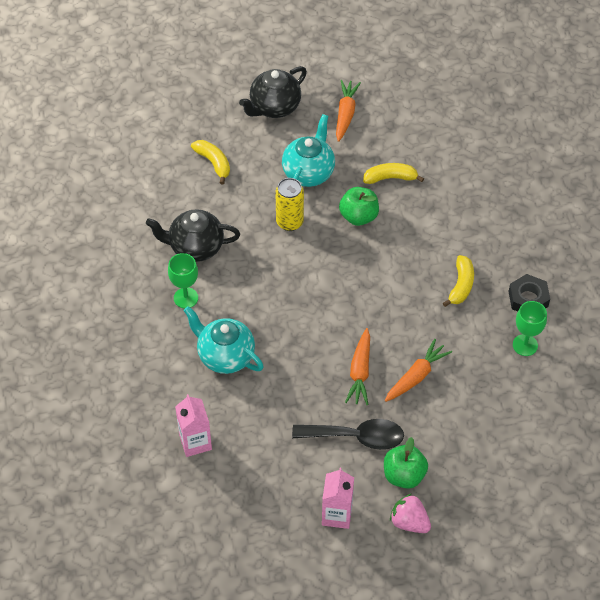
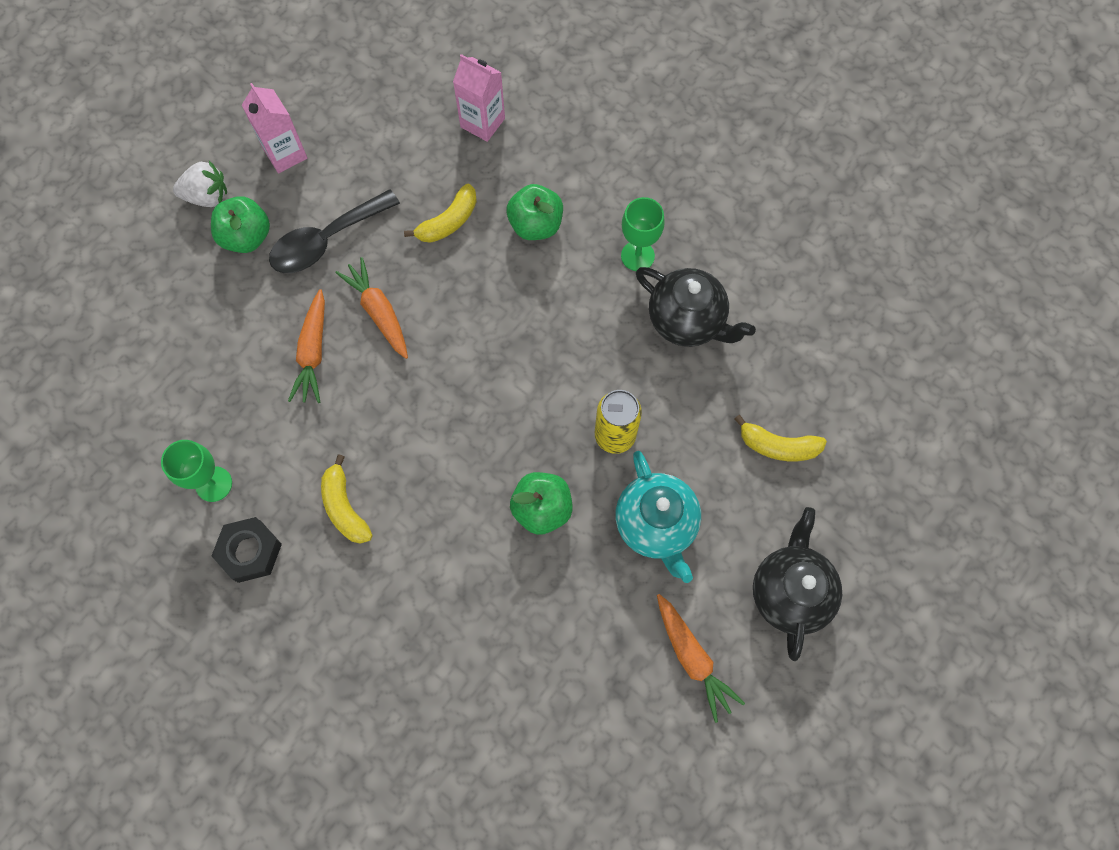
camera: 140 degrees right, 15 degrees up
(195, 247) = (687, 321): black teapot -> black teapot turned 75 degrees clockwise
(225, 356) = (535, 225): turquoise teapot -> green apple
(390, 178) = (550, 599): yellow banana -> yellow banana (448, 222)
(409, 522) = (207, 196): pink strawberry -> white strawberry

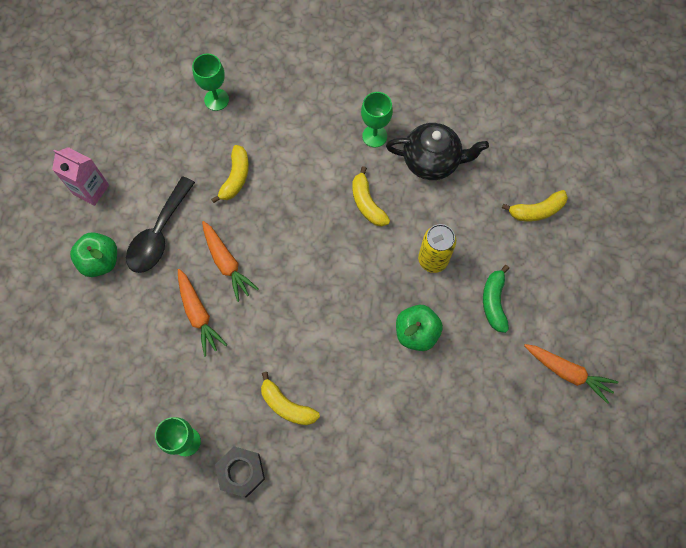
camera: 30 degrees left, 0 degrees up
(207, 196) = (53, 248): white strawberry -> none
(379, 312) = (226, 263): orange carrot -> orange carrot turned 150 degrees counterclockwise
(482, 123) = (216, 99): pink carton -> green goblet
(535, 225) = (295, 150): green apple -> none
(579, 329) = (367, 203): none -> yellow banana
(656, 525) = (494, 302): turquoise teapot -> green banana
(790, 592) = (599, 297): black teapot -> none

